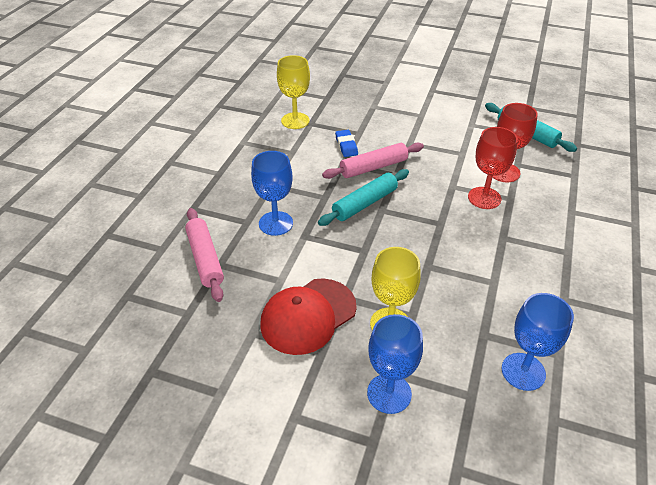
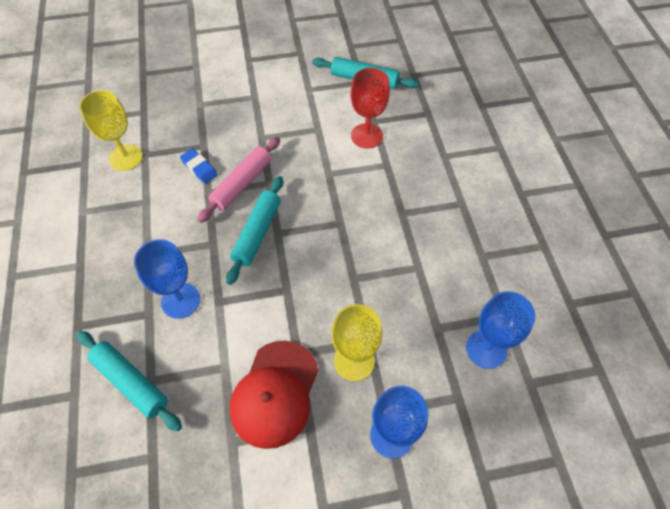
camera: 30 degrees left, 15 degrees up
(205, 259) = (131, 382): pink rolling pin -> turquoise rolling pin
(484, 198) = (364, 174): red goblet -> none

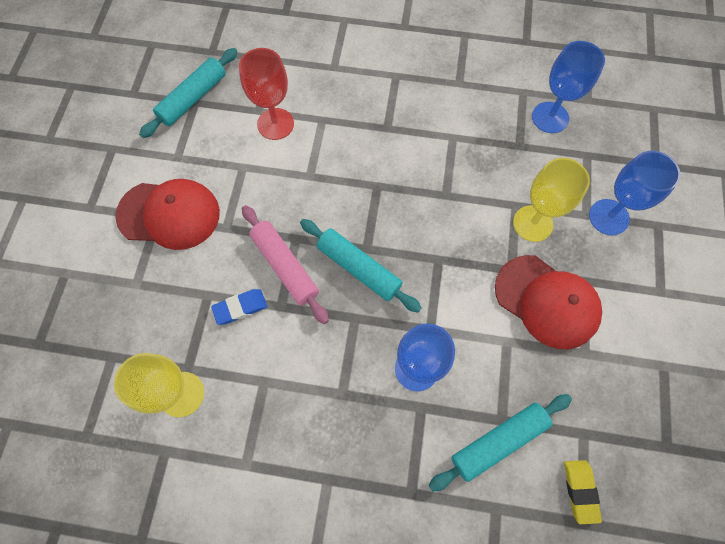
camera: 70 degrees left, 10 degrees up
(99, 465) = (580, 491): none -> yellow eraser
(259, 102) = (169, 214): none -> red cap

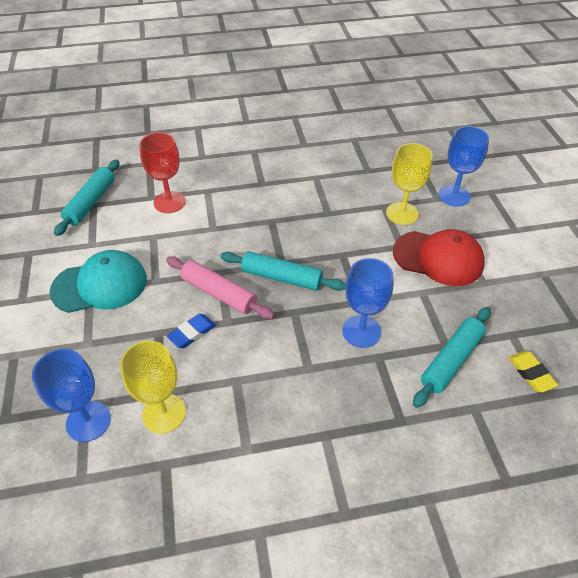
camera: 20 degrees left, 20 degrees down
(169, 214) = (100, 285): red cap -> turquoise cap
(550, 117) = (381, 149): blue goblet -> blue goblet (88, 421)

